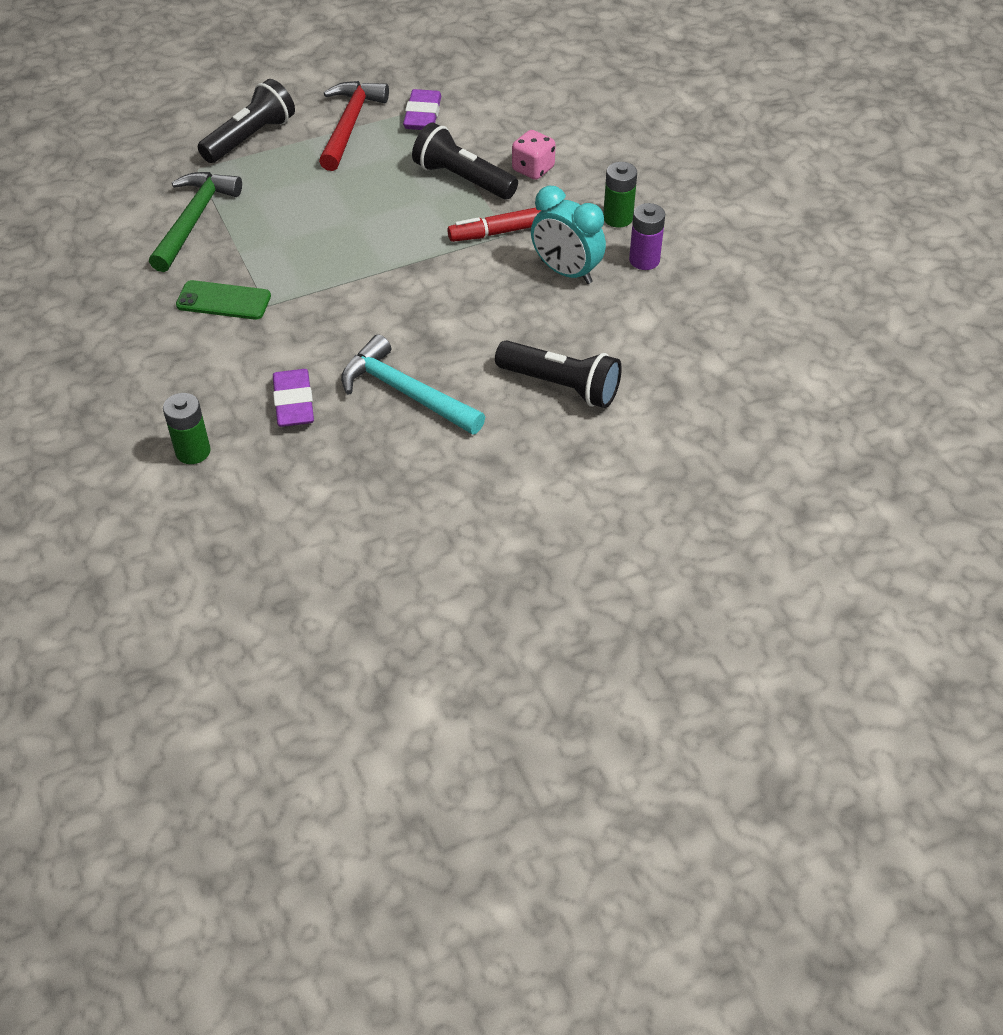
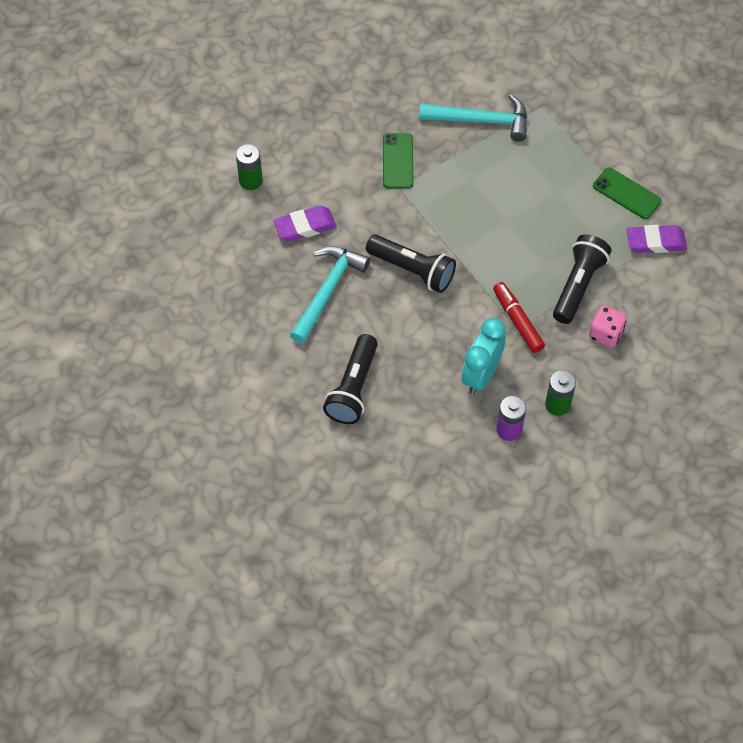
camera: 80 degrees right, 10 degrees up
(194, 220) = (481, 121): green hammer -> turquoise hammer
(250, 137) = (590, 131): black flashlight -> black flashlight (413, 270)
(349, 125) = (626, 193): red hammer -> green phone

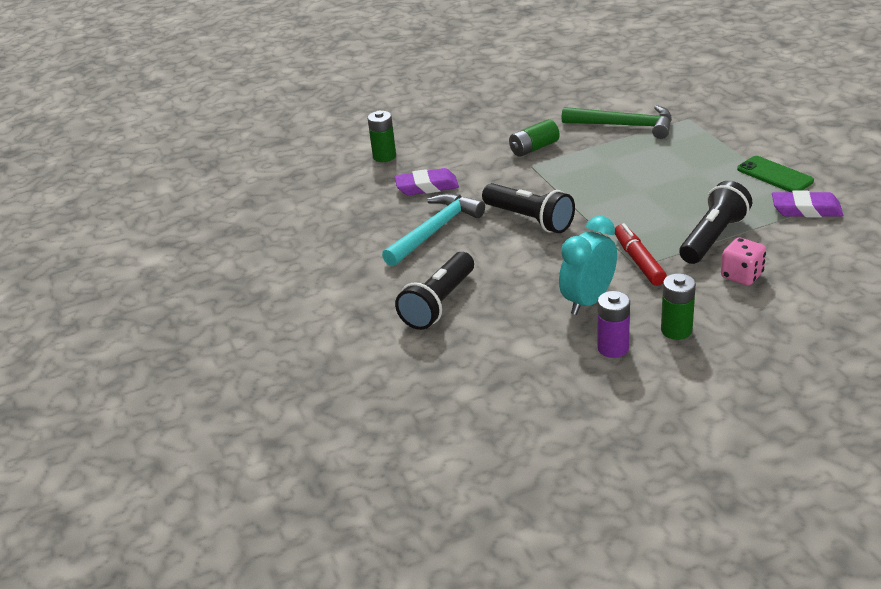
camera: 15 degrees right, 25 degrees down
(398, 161) = (534, 148): green phone -> green battery
(481, 121) = (624, 125): turquoise hammer -> green hammer

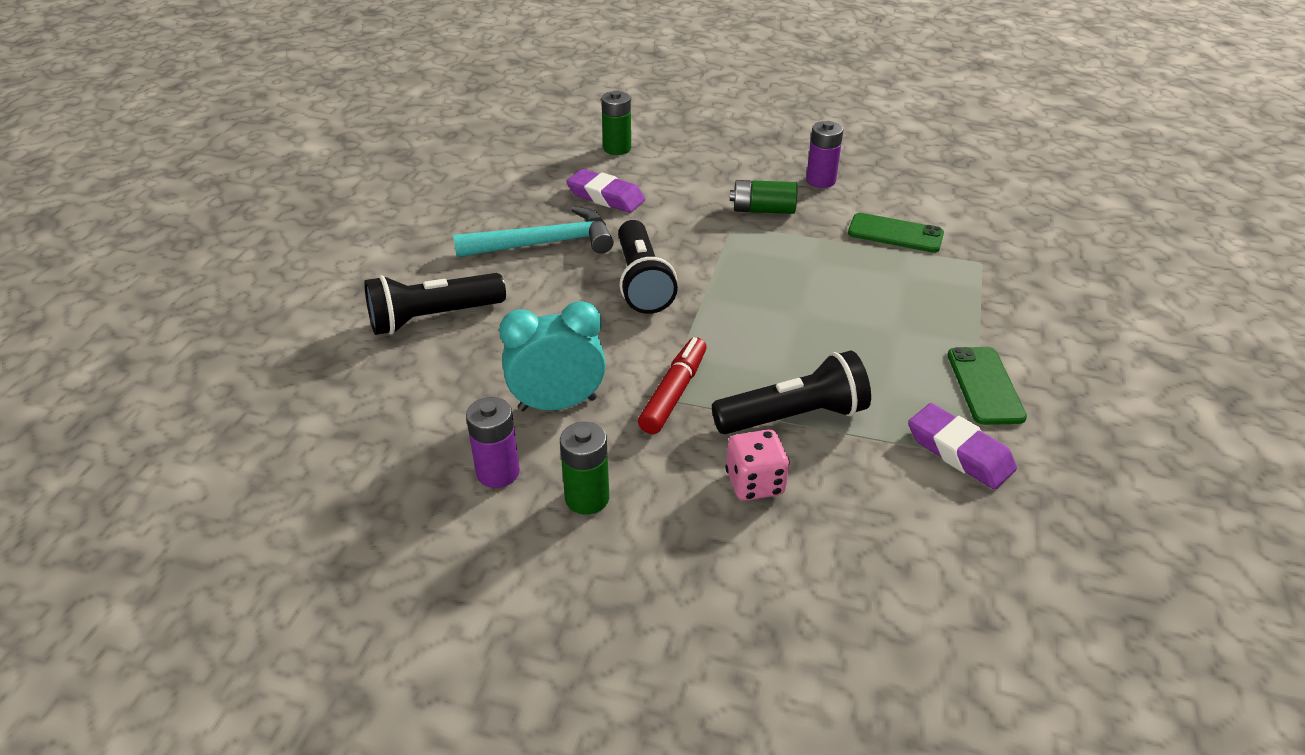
camera: 35 degrees right, 5 degrees up
(540, 117) = (820, 180): none -> purple battery
(624, 125) = (895, 234): green hammer -> green phone

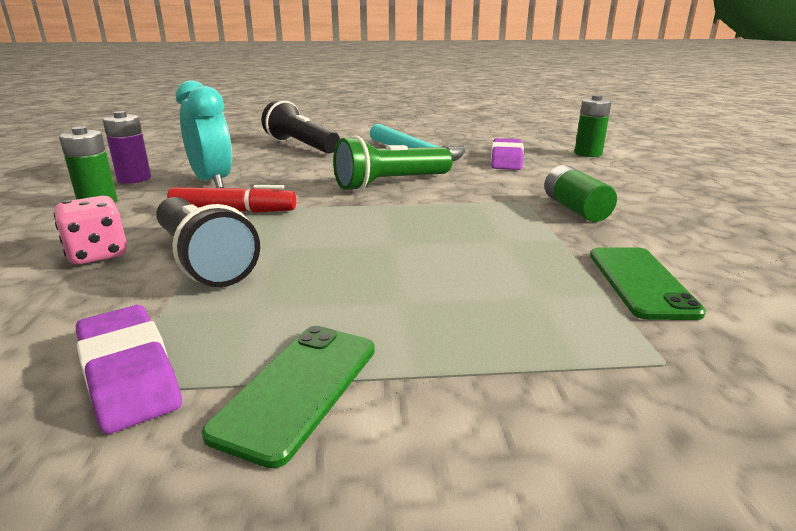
camera: 70 degrees right, 15 degrees down
(642, 282) = (390, 184): black flashlight -> green flashlight
(820, 180) = (690, 228): purple battery -> none
(959, 452) = (129, 374): purple eraser -> purple eraser turned 60 degrees counterclockwise
(985, 385) = (298, 389): green phone -> green phone turned 45 degrees counterclockwise

